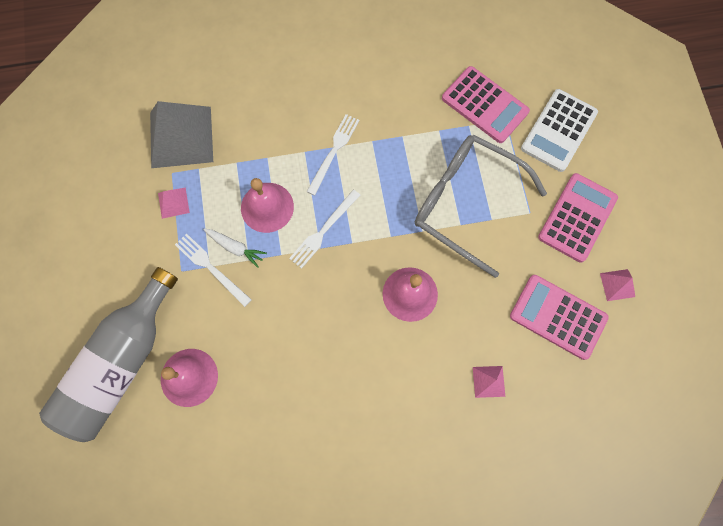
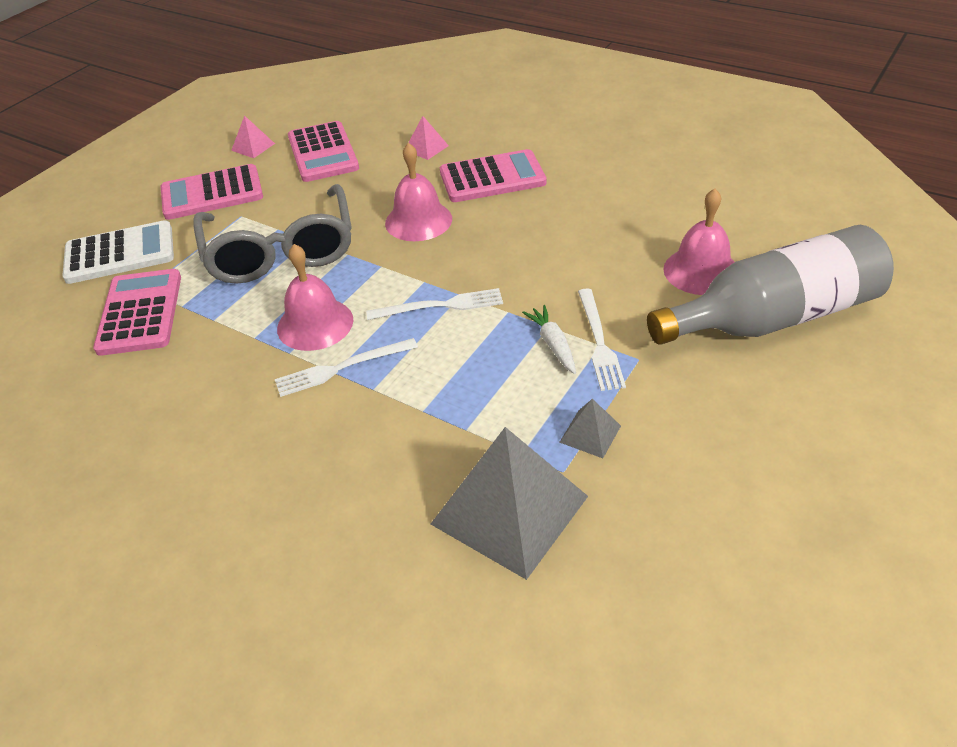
camera: 135 degrees left, 30 degrees down
(173, 202) = (590, 434): pink pyramid -> grey pyramid
(267, 207) = (477, 360): pink bell -> pink bell (315, 324)
(404, 380) = (492, 177): none -> pink calculator

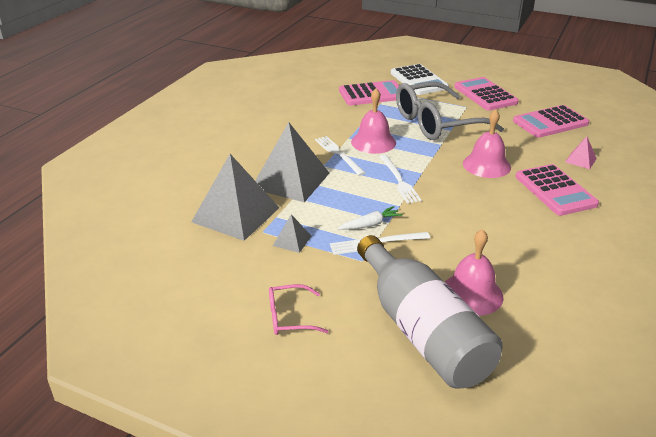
camera: 80 degrees right, 10 degrees down
(253, 147) = (543, 99): pink pyramid -> none
(412, 433) = (290, 180): none -> grey pyramid
(770, 439) = (289, 317): none -> pink glasses

